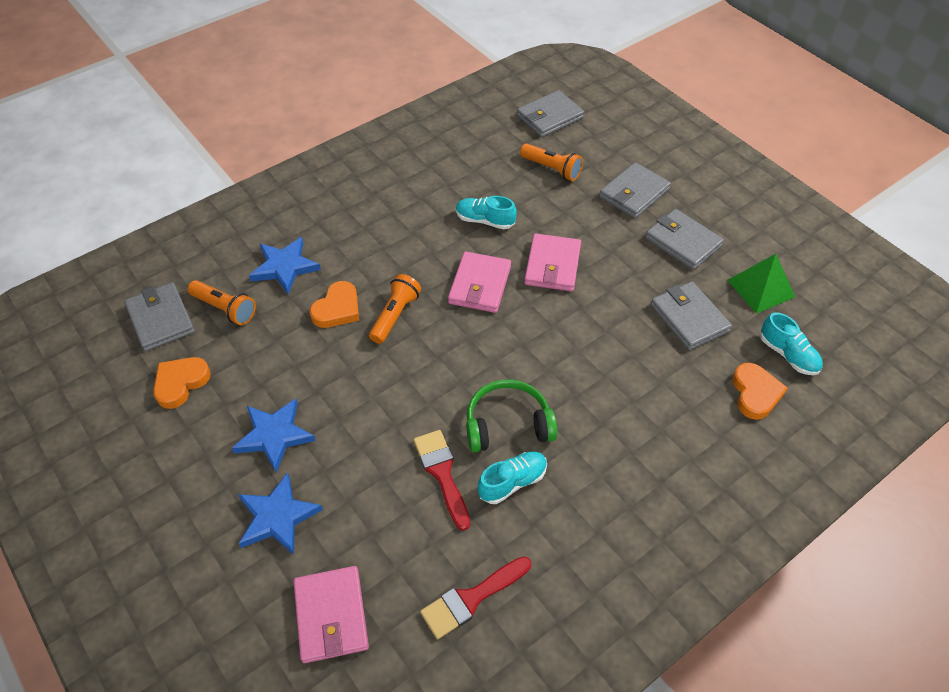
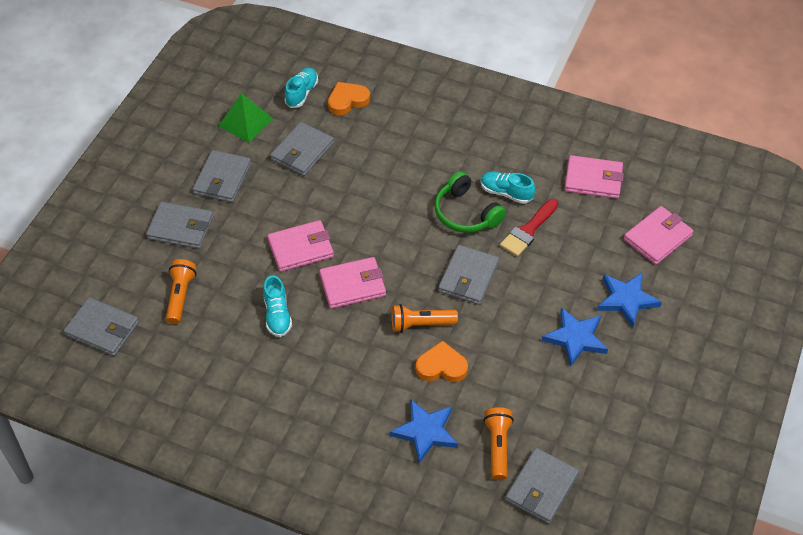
camera: 120 degrees left, 0 degrees up
(181, 383) = (583, 427): orange heart -> none
(420, 382) = (468, 277): none -> grey wallet
(471, 598) = (593, 179): red brush -> pink wallet

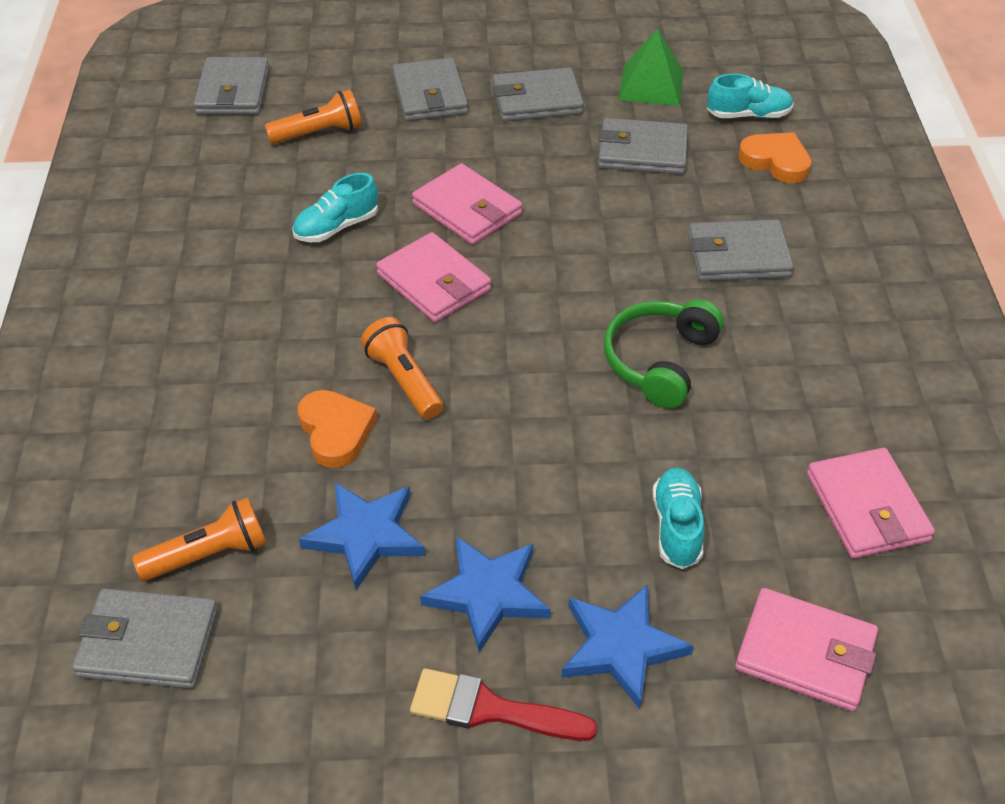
camera: 65 degrees right, 5 degrees down
(425, 432) = (202, 453): blue star -> blue star (365, 535)
(468, 277) = (531, 406): grey wallet -> grey wallet (738, 256)
(506, 193) = (741, 397): turquoise shoe -> turquoise shoe (677, 527)
(528, 230) = (682, 452): red brush -> red brush (490, 709)

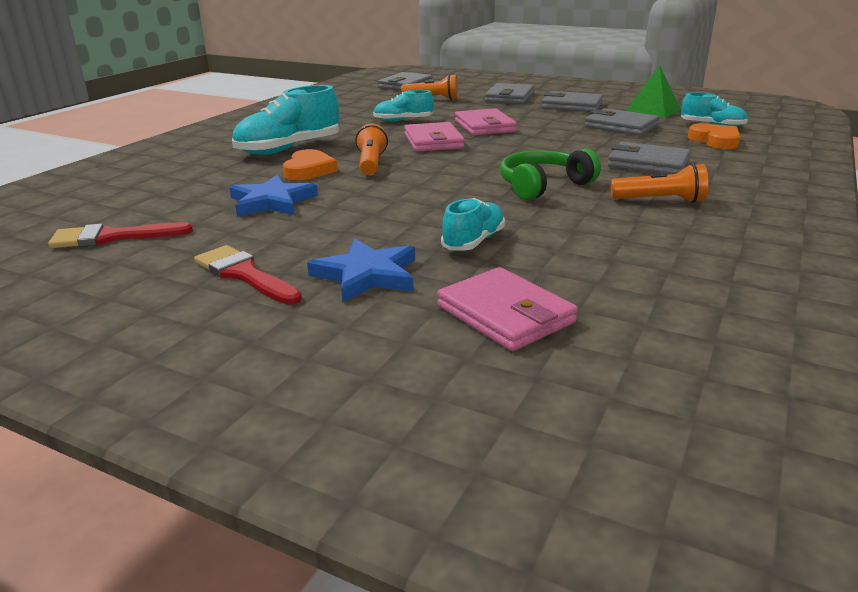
camera: 30 degrees right, 20 degrees down
(148, 643) = (106, 206): grey wallet -> none
(209, 554) = (182, 189): orange flashlight -> orange flashlight (660, 201)
(245, 709) = (113, 237): none -> red brush
(247, 378) = (289, 149): none -> turquoise shoe
(487, 594) = (310, 235): blue star -> none
(867, 507) = (639, 267): pink wallet -> none

